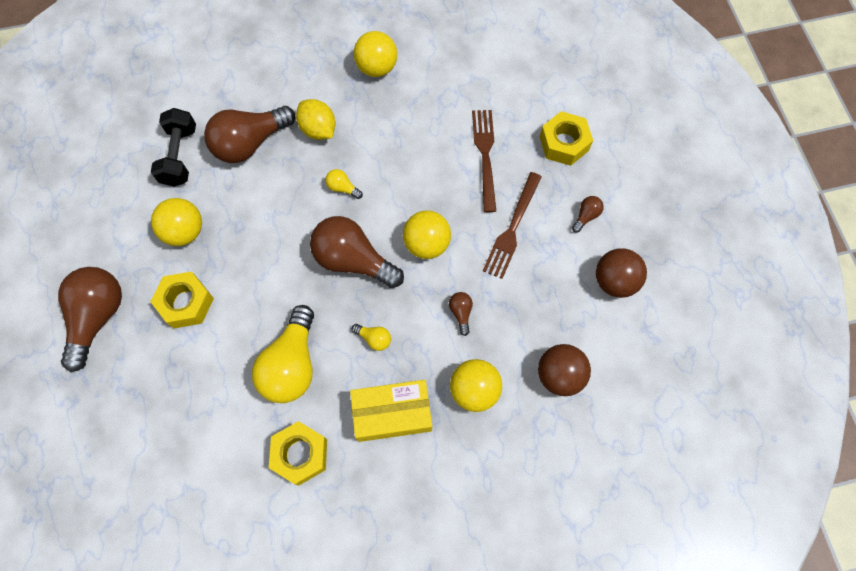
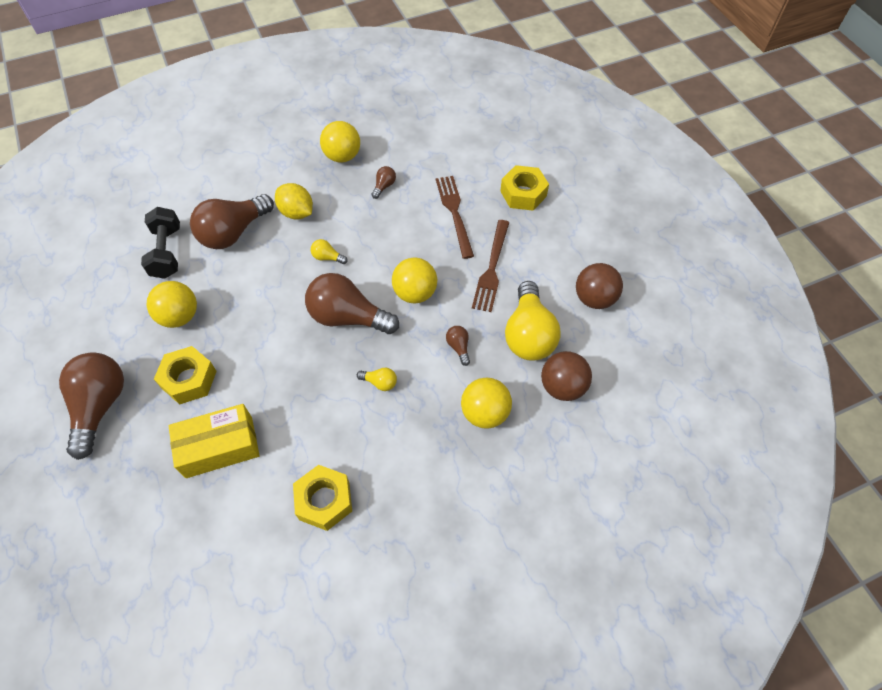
camera: 10 degrees left, 10 degrees down
(292, 364) = (303, 418): yellow light bulb -> yellow light bulb (528, 334)
(392, 413) = (409, 447): yellow box -> yellow box (219, 446)
(586, 216) = (556, 249): brown light bulb -> brown light bulb (384, 186)

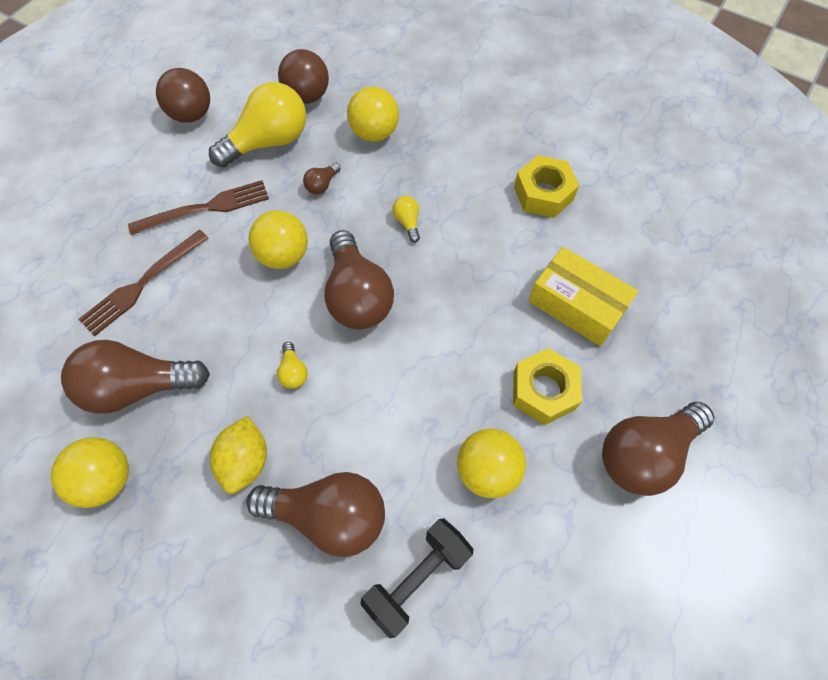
camera: 125 degrees left, 5 degrees up
(384, 186) = (138, 387): brown light bulb -> brown light bulb, size x2.36
(523, 194) = (72, 235): yellow nut -> none

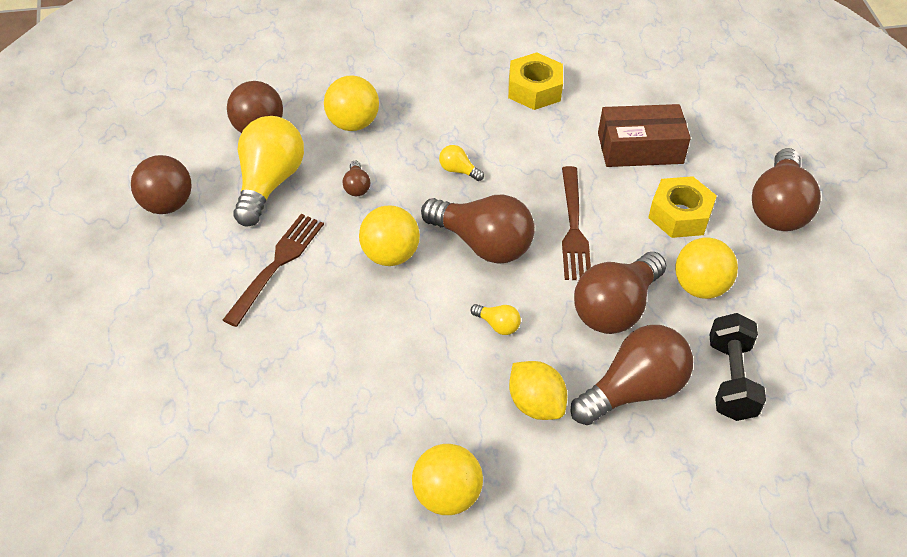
camera: 45 degrees left, 15 degrees down
(138, 387) = (389, 422): brown light bulb -> brown light bulb (615, 309)
(142, 285) = (295, 355): brown fork -> brown fork (574, 228)
(576, 305) = (640, 148): yellow box -> brown box

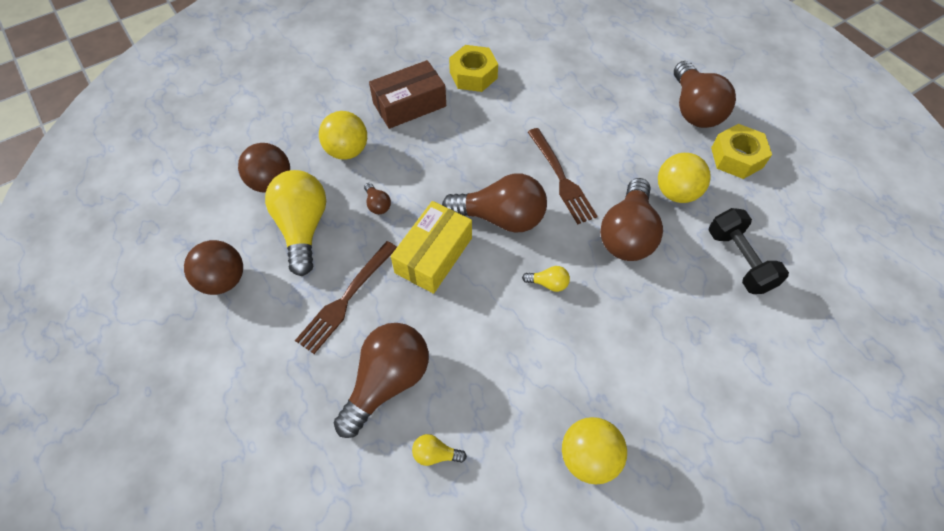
camera: 20 degrees left, 10 degrees up
(276, 265) = (346, 299): brown fork -> brown fork turned 150 degrees counterclockwise
(389, 255) = (433, 255): yellow ball -> yellow box
(458, 170) = (450, 162): yellow light bulb -> yellow light bulb (435, 454)
(535, 405) = (612, 342): yellow lemon -> none
(633, 391) = (677, 299): brown light bulb -> brown light bulb (387, 381)
(640, 148) = (574, 96): brown box -> brown box (409, 105)
(680, 215) = (630, 139): yellow nut -> yellow nut (736, 157)

